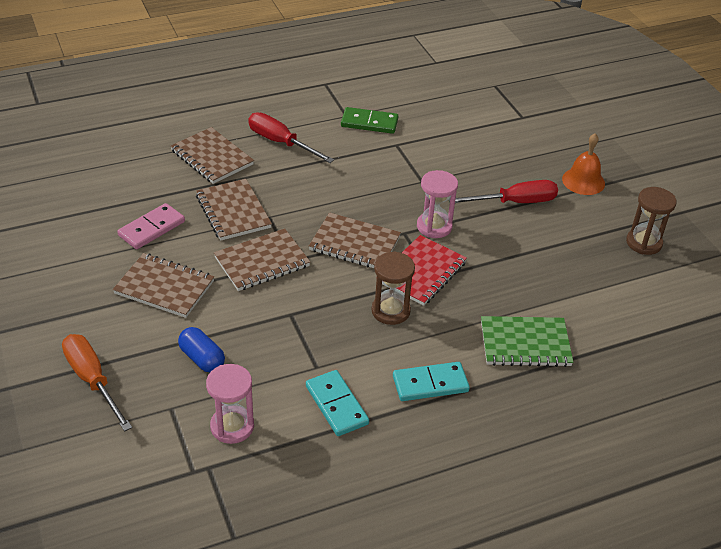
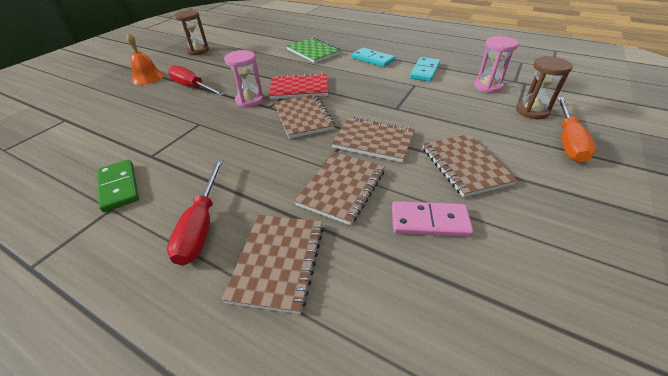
camera: 125 degrees left, 0 degrees up
(202, 358) = (477, 116): blue capsule -> none
(390, 311) = (343, 84): brown hourglass -> brown hourglass (532, 111)

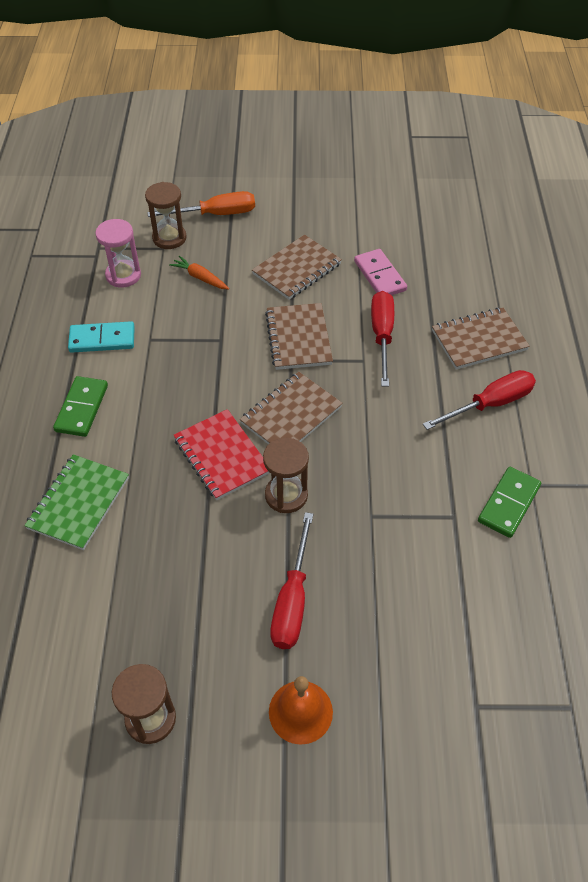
camera: 120 degrees left, 10 degrees up
(249, 100) = (286, 495): pink hourglass -> brown hourglass
(342, 188) = (382, 336): brown notebook -> red screwdriver
(373, 59) = (82, 408): turquoise domino -> green domino
(473, 114) = (200, 278): none -> orange carrot

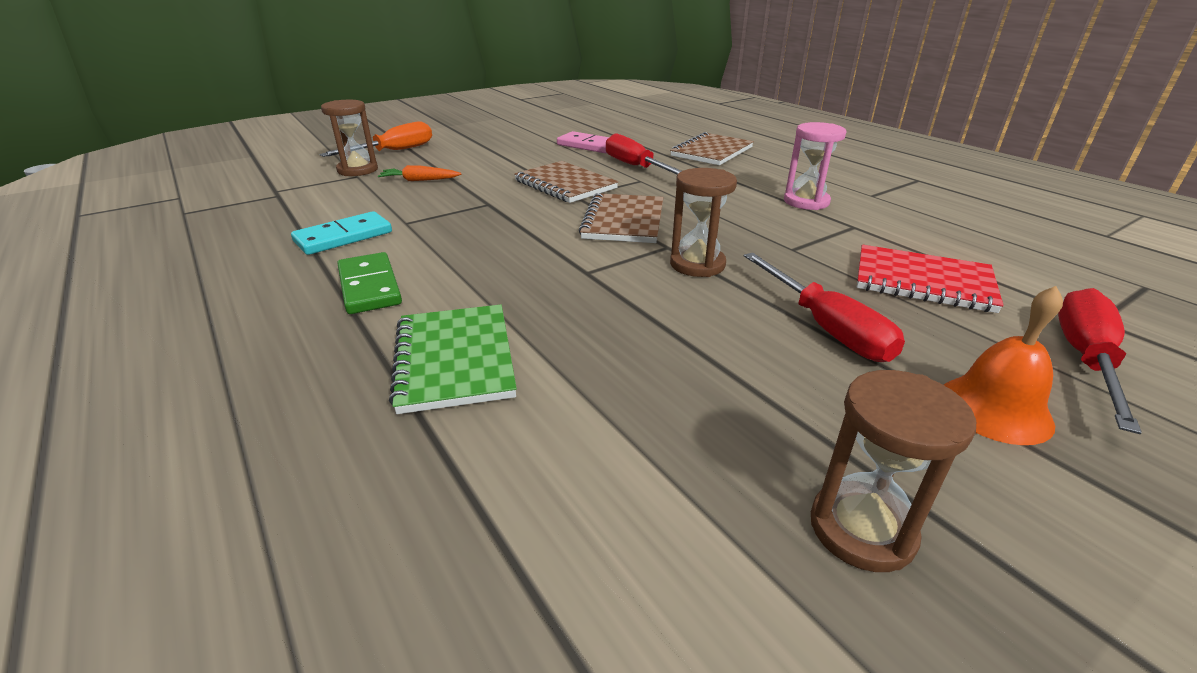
camera: 35 degrees left, 20 degrees down
(123, 275) = (326, 197): pink hourglass -> pink hourglass (806, 202)
(222, 456) = (592, 264): red notebook -> red notebook (922, 282)
(297, 269) = (512, 157): brown notebook -> none
(490, 404) = (772, 172): red screwdriver -> red screwdriver (1085, 359)
(509, 504) = (876, 207): green domino -> none

